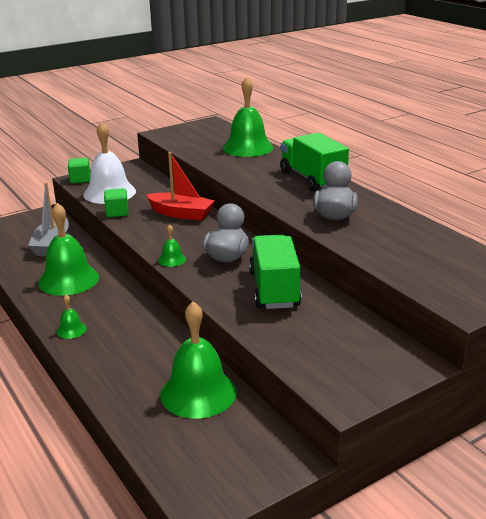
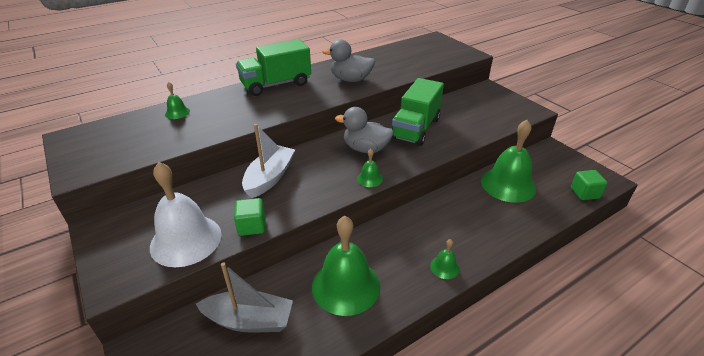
camera: 90 degrees left, 10 degrees up
(80, 179) = (118, 278): green cube -> green cube (584, 193)
(181, 214) = (269, 178): red boat -> white boat
(248, 147) = (177, 112): green bell -> green bell, size x0.44
(274, 289) = (416, 128): green truck -> green truck turned 60 degrees counterclockwise

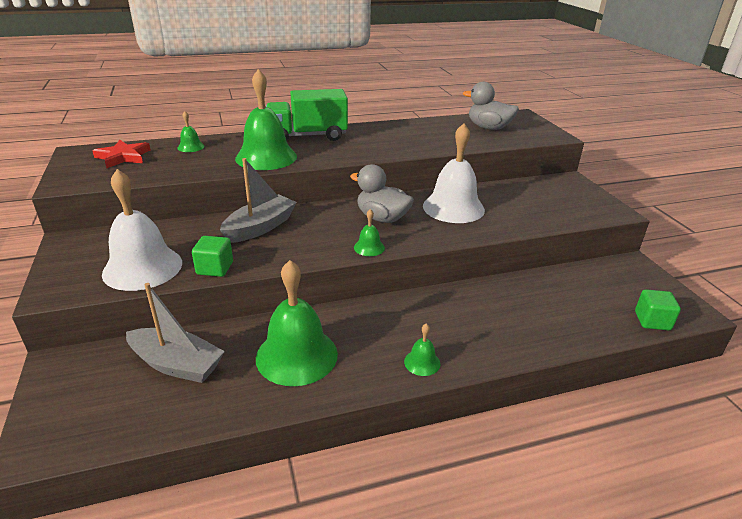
camera: 15 degrees right, 5 degrees down
(118, 134) = (123, 157): none -> red star
(269, 178) = (260, 227): white boat -> grey boat
(351, 79) = (393, 142): grey duck -> grey duck (488, 128)
(416, 128) = (453, 207): green truck -> white bell
(508, 184) = (551, 292): green bell -> green bell (266, 157)

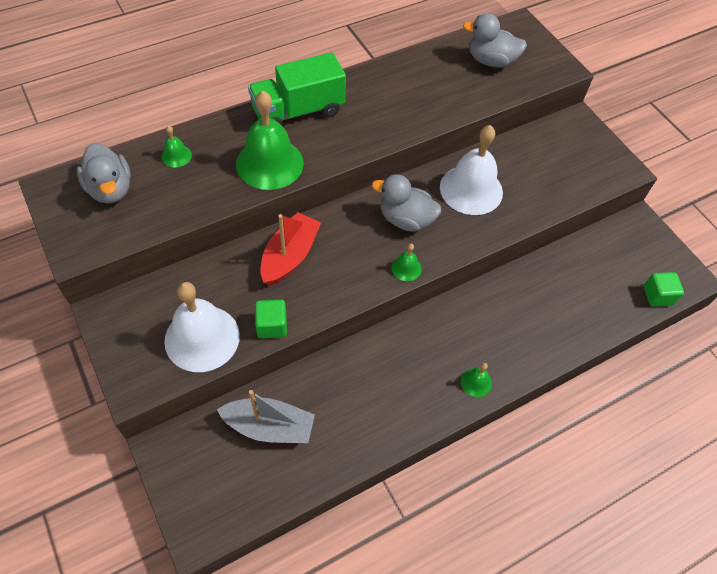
camera: 15 degrees left, 25 degrees up
(123, 157) = (110, 189): red star -> grey duck
(260, 227) = (290, 256): grey boat -> red boat
(296, 355) = (369, 395): green bell -> none

